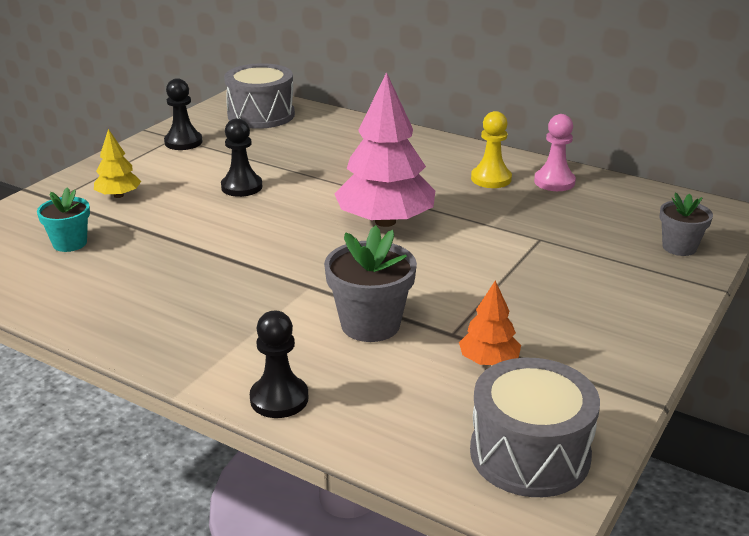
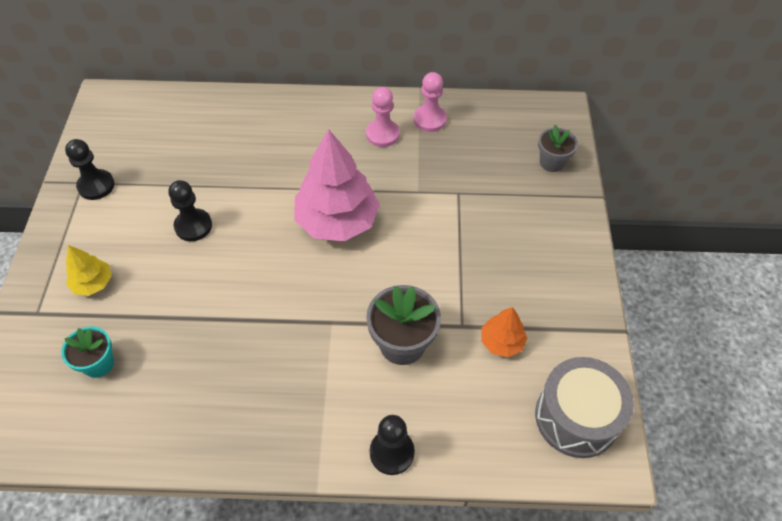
camera: 30 degrees left, 25 degrees up
(261, 115) = (139, 120): grey drum -> none
(491, 179) = (382, 134): yellow pawn -> pink pawn

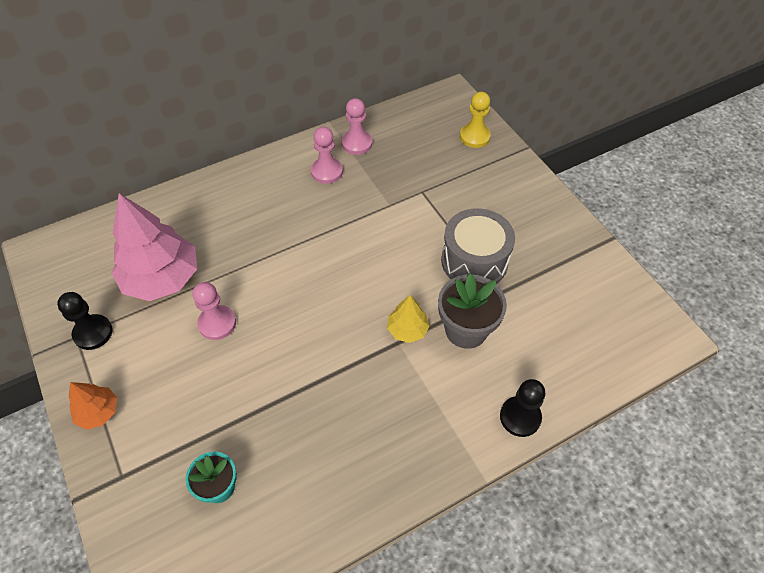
camera: 30 degrees left, 0 degrees up
(93, 283) = (158, 420): yellow tree -> yellow tree (407, 330)
(193, 226) = (217, 323): black pawn -> pink pawn
(337, 221) = (342, 259): pink tree -> pink tree (162, 278)
(501, 342) = (537, 289): orange tree -> orange tree (98, 412)
(552, 162) = (474, 137): grey flower pot -> yellow pawn
(576, 417) = (627, 316): grey drum -> grey drum (474, 261)

